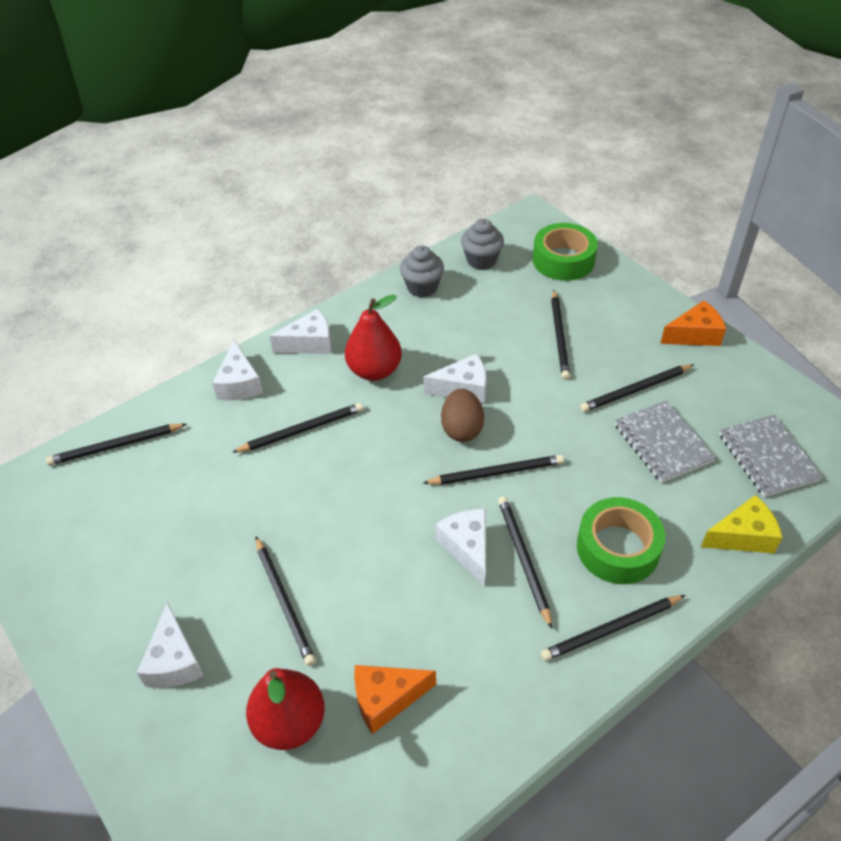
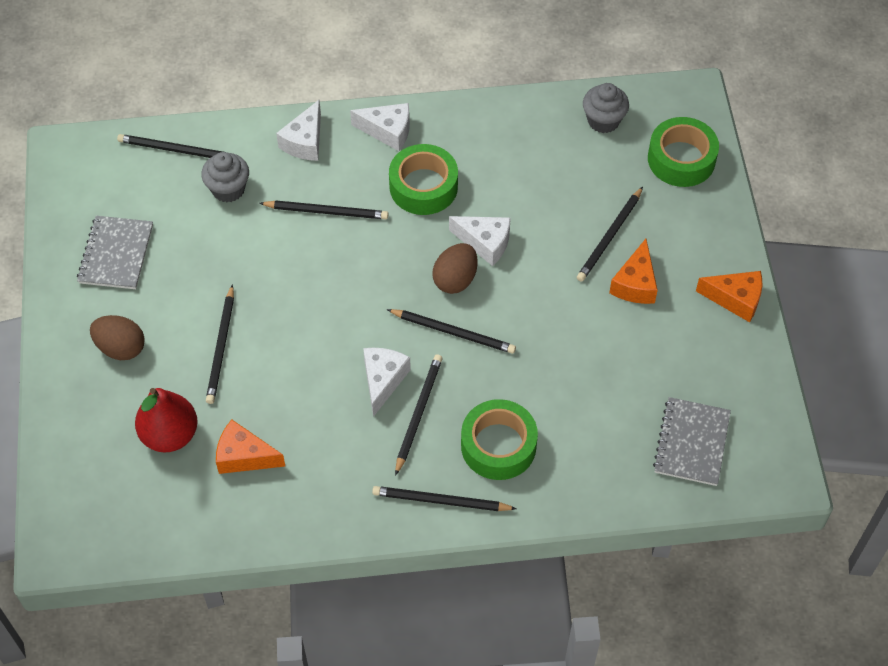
camera: 30 degrees right, 10 degrees up
(174, 661) = (121, 348): white cheese -> brown egg
(374, 370) = (423, 186): red pear -> green tape
(422, 287) = (526, 123): grey cupcake -> grey cupcake (228, 189)
(610, 360) = (635, 284): none -> orange cheese
(635, 390) = (632, 323): black pencil -> none
(662, 443) = (613, 382): grey notebook -> grey notebook (116, 254)
(742, 536) = (607, 492): yellow cheese -> none

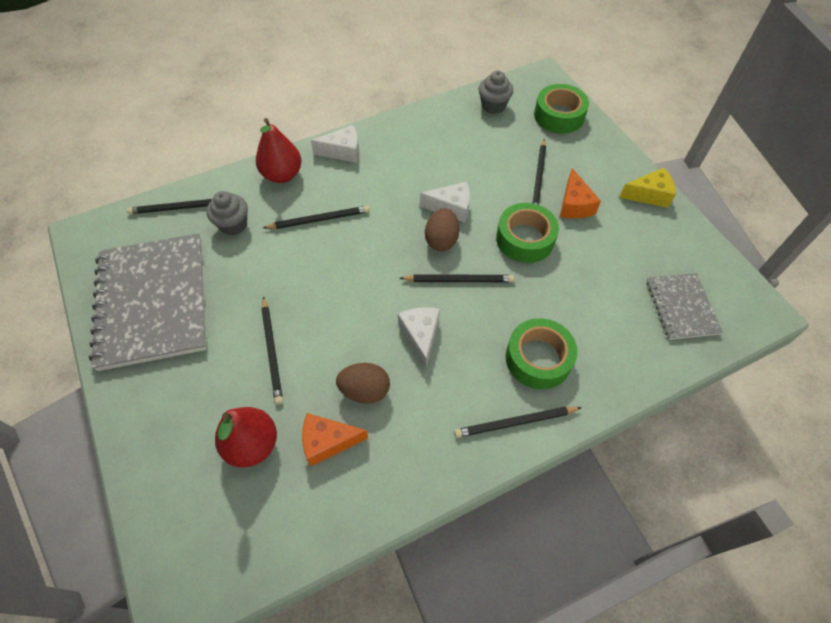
camera: 20 degrees left, 0 degrees up
(116, 254) = (153, 302): grey notebook -> grey notebook, size x1.96
(121, 348) = (181, 380): brown egg -> brown egg (365, 390)
(305, 141) = (282, 175): white cheese -> red pear
(418, 413) = (461, 353): black pencil -> none
(423, 186) = (386, 181): green tape -> green tape (525, 239)
(735, 299) = (649, 195): orange cheese -> yellow cheese

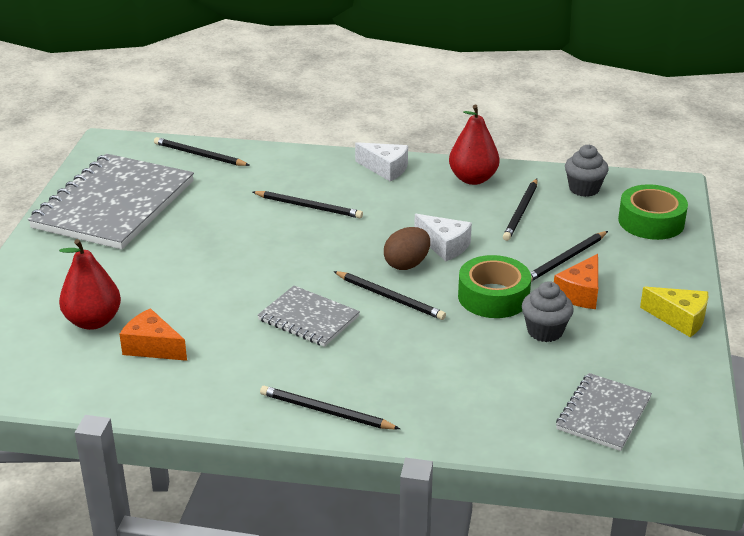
camera: 35 degrees right, 25 degrees down
(233, 225) = (230, 182): grey cupcake -> grey cupcake (545, 331)
(272, 351) = (171, 273): black pencil -> black pencil (521, 212)
(282, 175) = (310, 165): red pear -> red pear (473, 179)
(365, 390) = (218, 331): brown egg -> none
(420, 336) = (308, 318): white cheese -> grey notebook
(538, 358) = (401, 382): green tape -> none

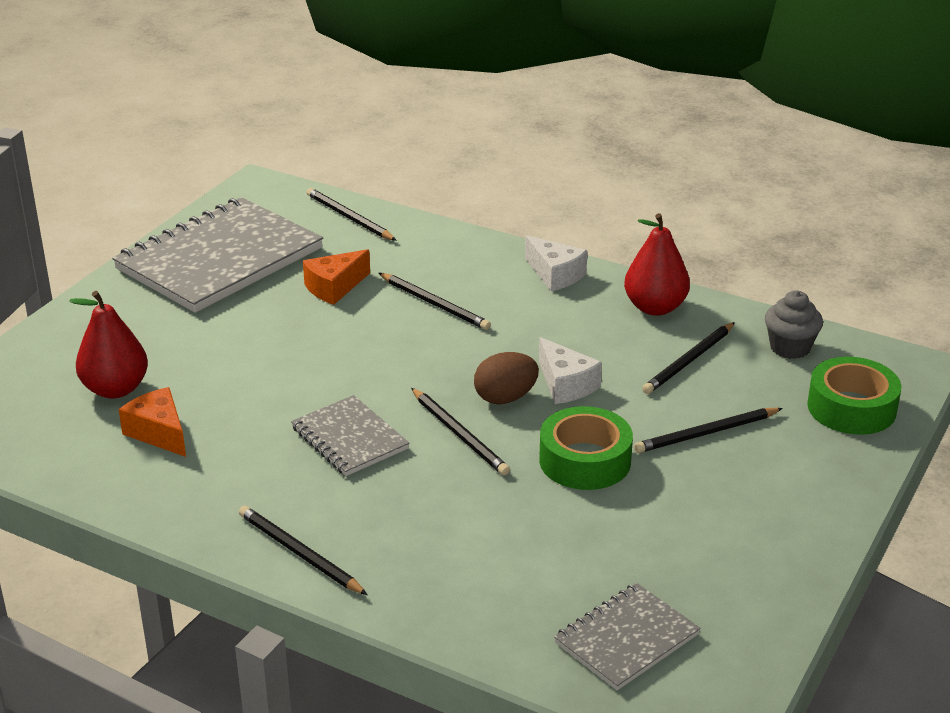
camera: 20 degrees right, 0 degrees up
(545, 331) = (620, 518): grey cupcake -> none
(580, 293) = (697, 480): orange cheese -> orange cheese (334, 287)
(679, 319) = (805, 542): yellow cheese -> none

